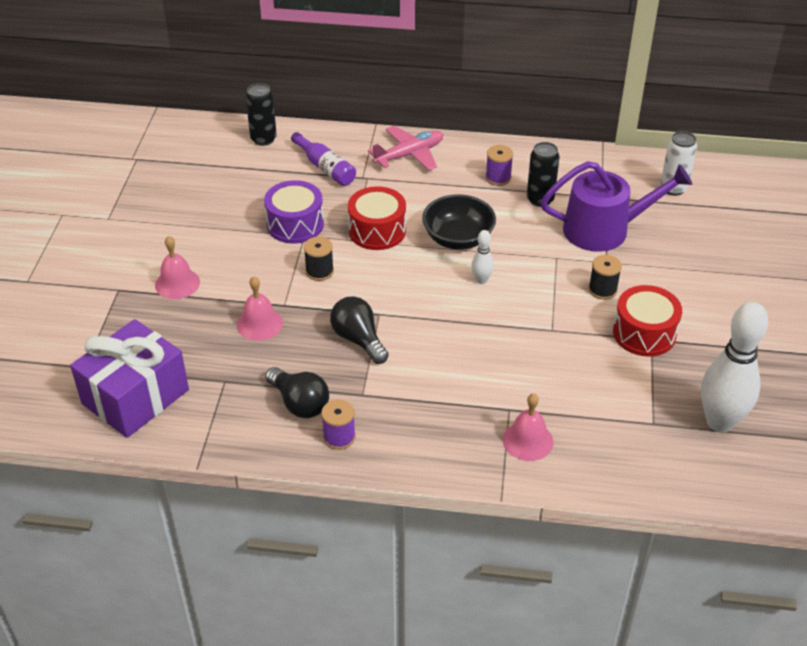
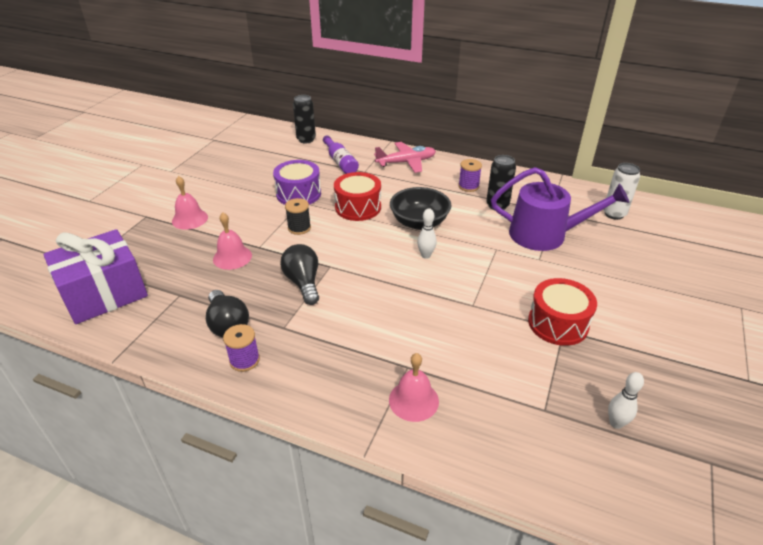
camera: 15 degrees right, 5 degrees down
(602, 290) = (529, 280): black spool -> none
(720, 422) = (616, 423): white bowling pin -> white bowling pin, size x0.45

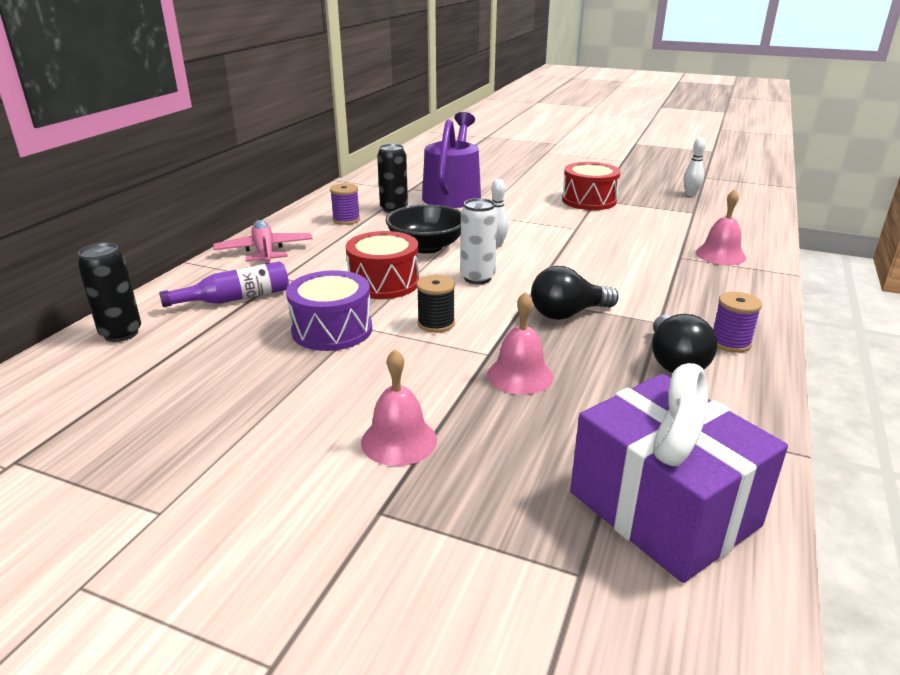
camera: 90 degrees left, 10 degrees down
(227, 324) = (675, 362): black light bulb -> black light bulb turned 120 degrees clockwise
(614, 214) = (417, 169): white can -> white can (477, 278)

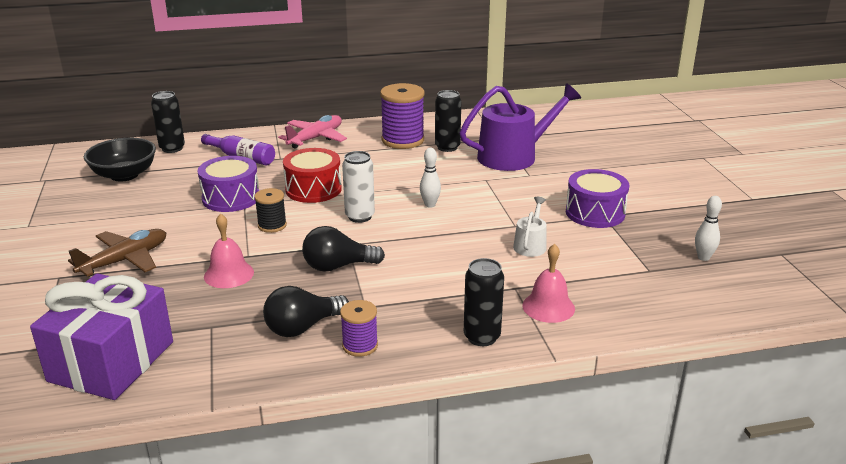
camera: 55 degrees right, 0 degrees up
(346, 220) = (402, 140): purple spool -> purple spool, size x1.82
(399, 440) = (125, 260): pink bell -> brown plane
(426, 247) = (391, 182): black bowl -> black bowl (124, 175)
(568, 314) = (338, 266): black light bulb -> black light bulb turned 45 degrees counterclockwise
(589, 200) = (595, 213): red drum -> purple drum
(616, 233) = (530, 245): none -> white watering can
(750, 290) = (482, 337): none -> black can

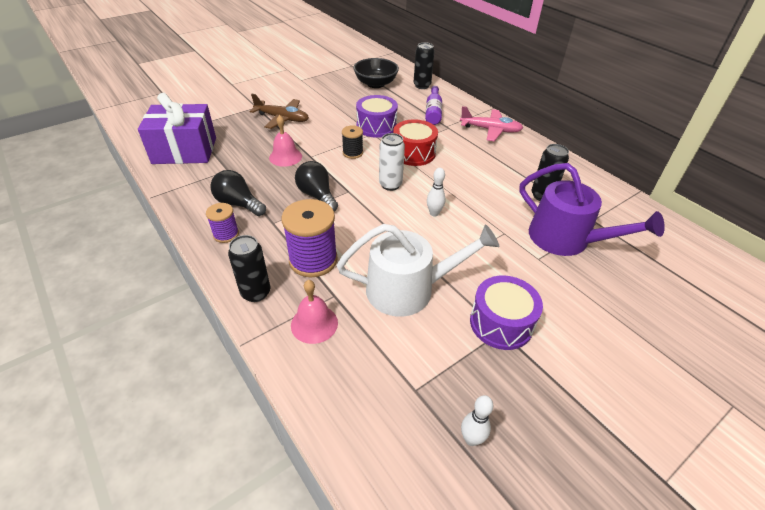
camera: 65 degrees right, 15 degrees up
(402, 140) = (530, 169): purple spool -> purple spool (313, 260)
(530, 245) = (408, 289): white watering can -> white watering can, size x2.12

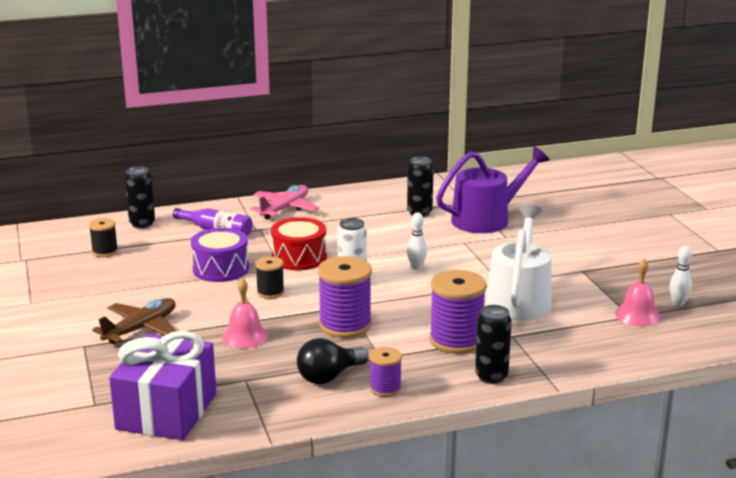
camera: 70 degrees left, 20 degrees down
(314, 324) = (545, 350): pink bell -> pink bell (637, 315)
(317, 196) = (345, 325): black light bulb -> purple spool
(375, 84) = (105, 251): black bowl -> black spool
(501, 323) = (574, 269): purple drum -> none

